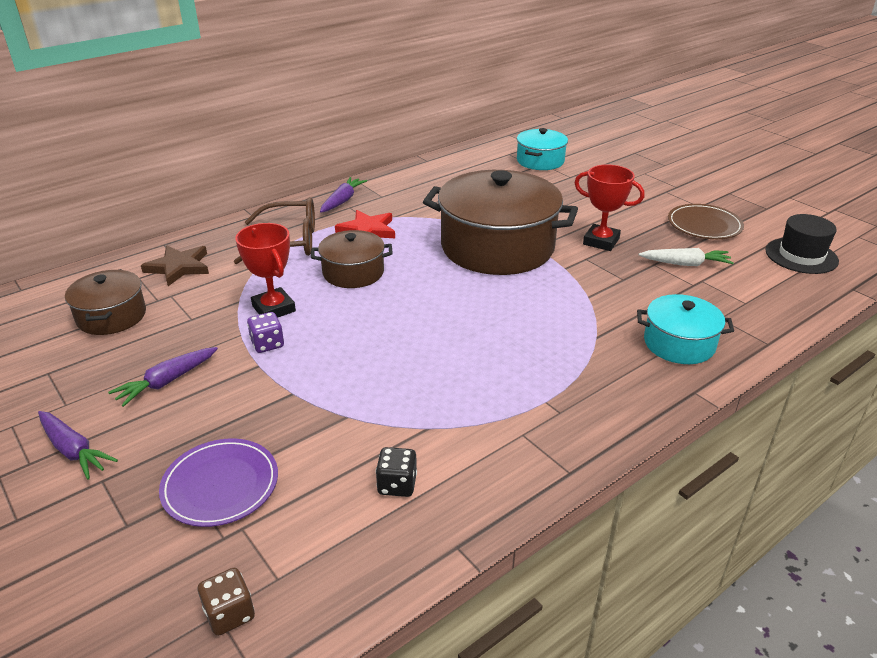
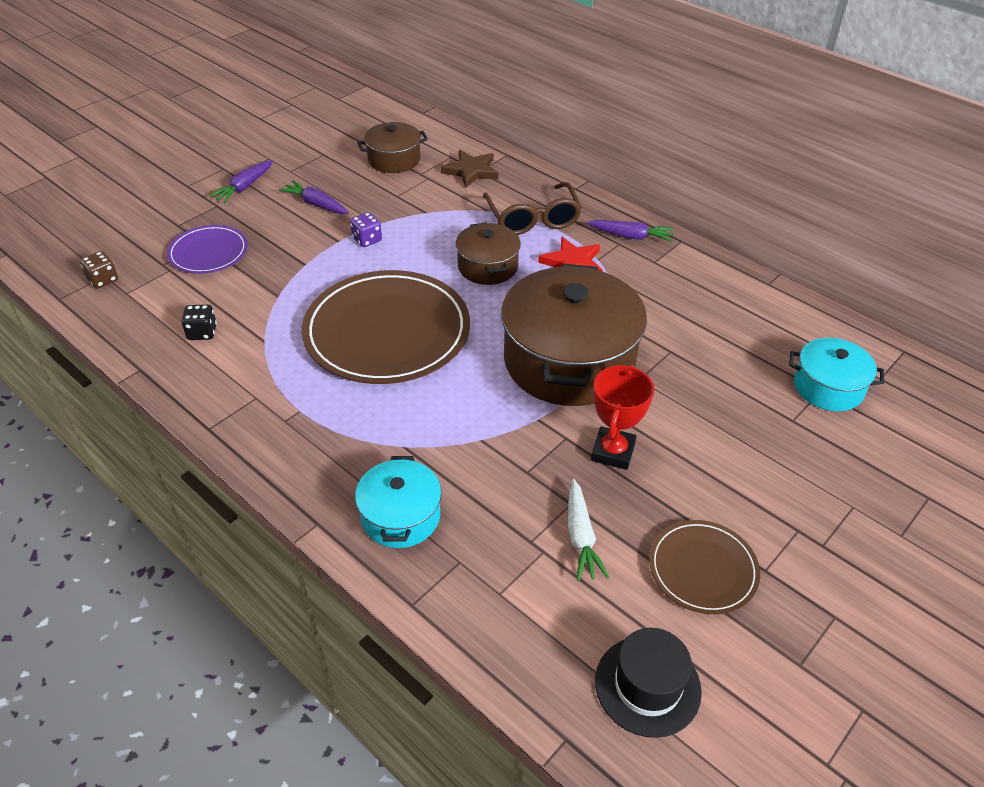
camera: 80 degrees right, 10 degrees up
(273, 308) = (418, 232): red trophy -> none
(435, 338) = (387, 332): none -> brown plate

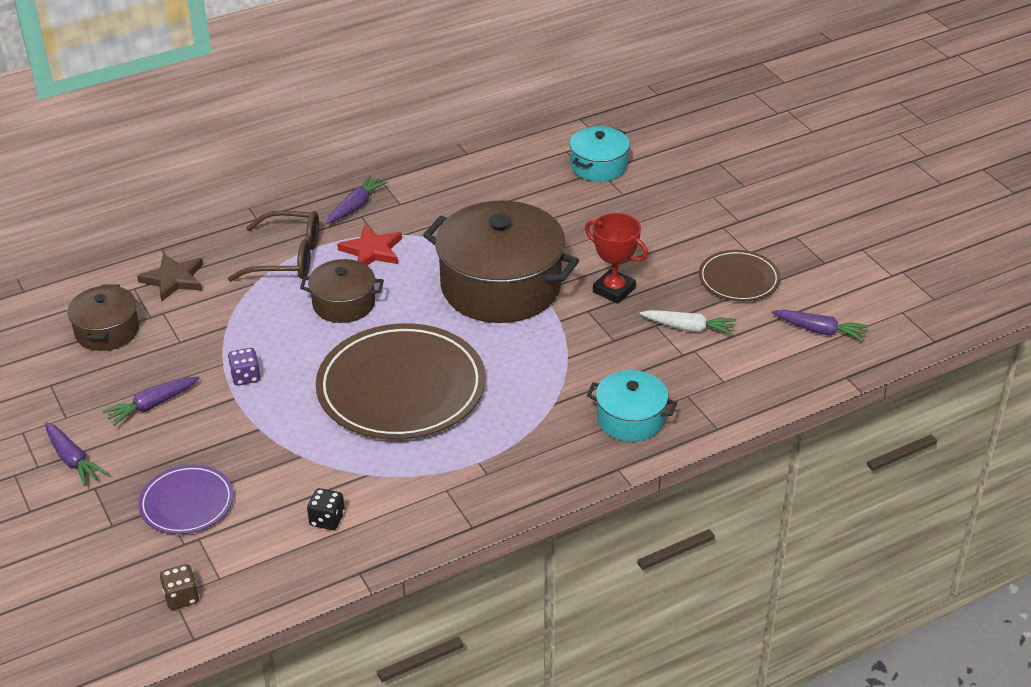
camera: 70 degrees left, 5 degrees down
(647, 686) = (819, 330): black hat -> purple carrot

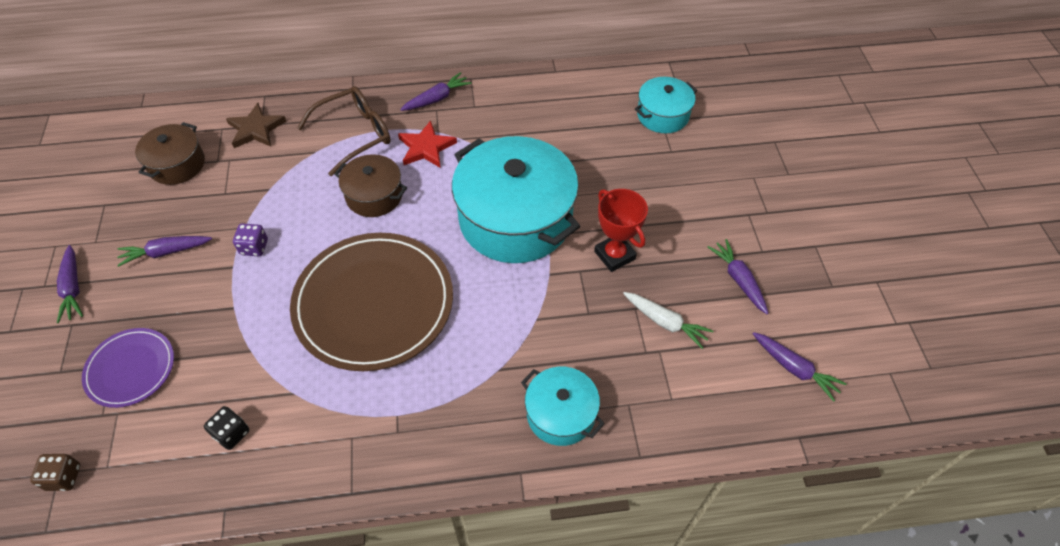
camera: 20 degrees right, 15 degrees up
(288, 258) = (355, 134): brown glasses -> brown glasses turned 60 degrees counterclockwise
(500, 286) = (515, 219): brown pot -> turquoise pot
(739, 279) = (738, 280): brown plate -> purple carrot

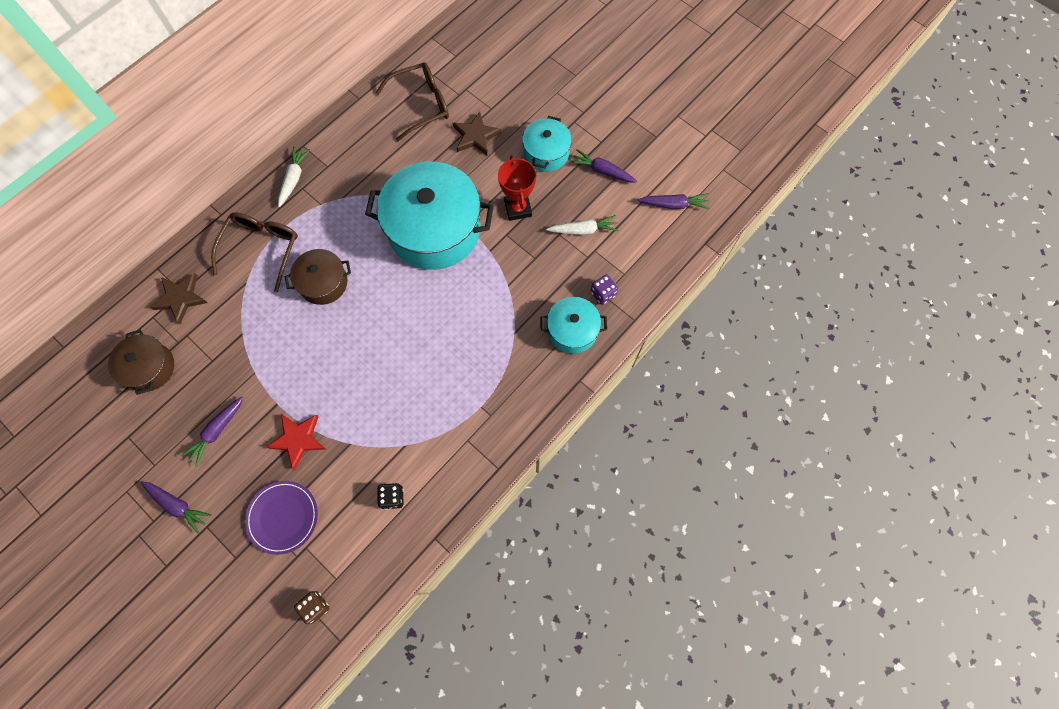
camera: 40 degrees left, 15 degrees up
(254, 247) = (277, 380): purple dice -> purple dice (603, 294)
(374, 303) = (398, 353): brown plate -> none
(426, 148) = (324, 222): red star -> red star (298, 439)
(436, 99) = (294, 179): purple carrot -> white carrot
(606, 109) = (421, 105): none -> brown glasses
(614, 255) = (518, 208): red trophy -> red trophy turned 60 degrees clockwise
(633, 165) = (475, 136): none -> brown star
(662, 115) = (463, 84): turquoise pot -> turquoise pot (546, 153)

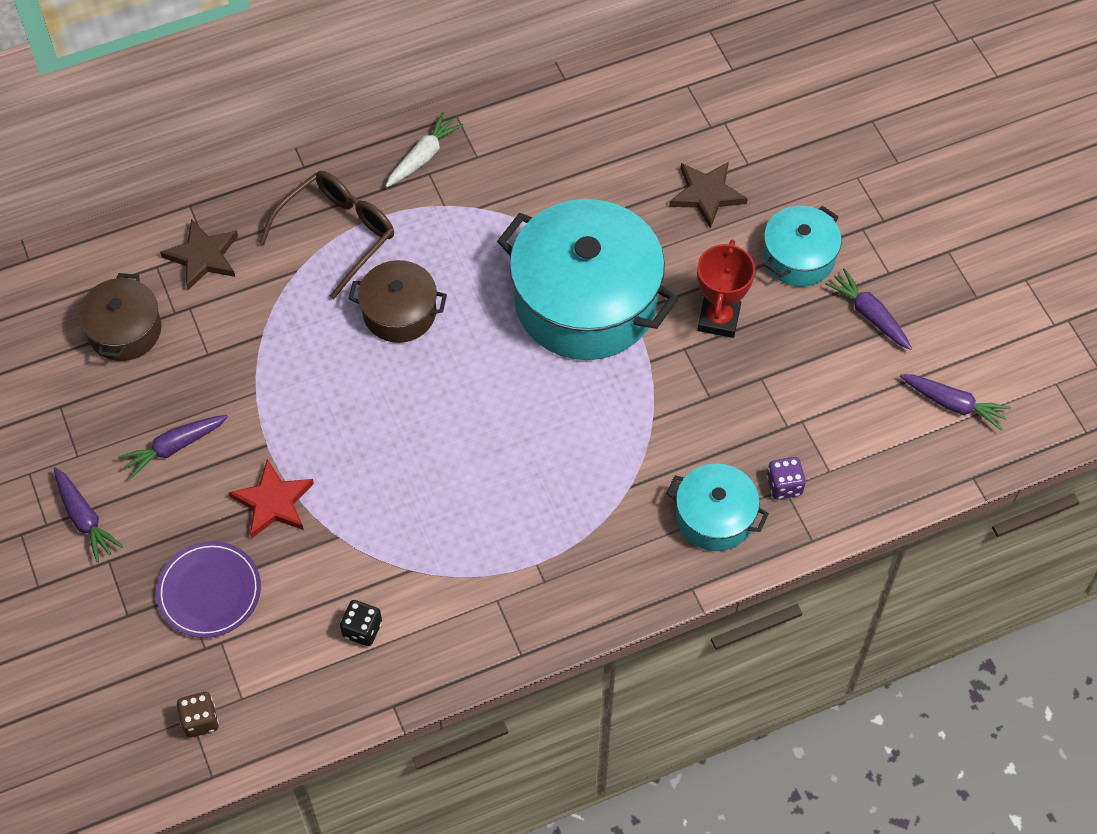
camera: 25 degrees right, 10 degrees down
(421, 105) = (649, 121): brown glasses -> none
(583, 230) = (799, 386): white carrot -> none

